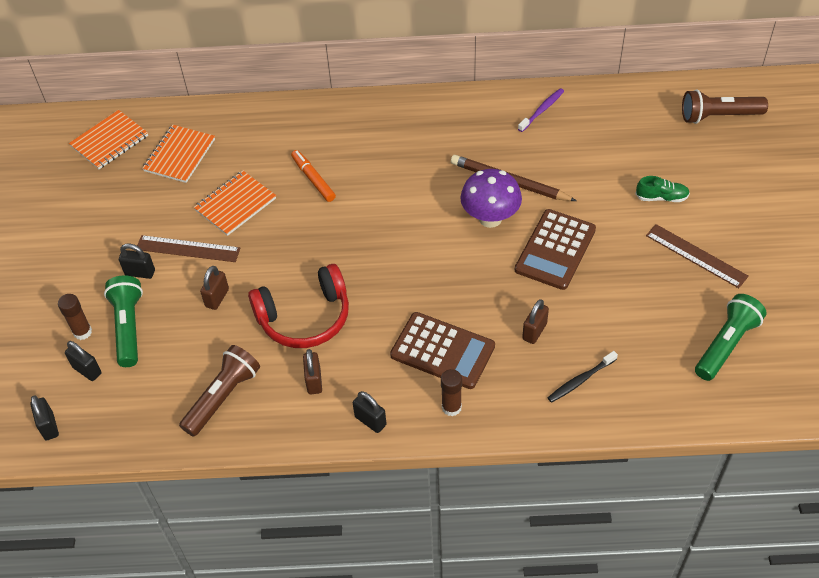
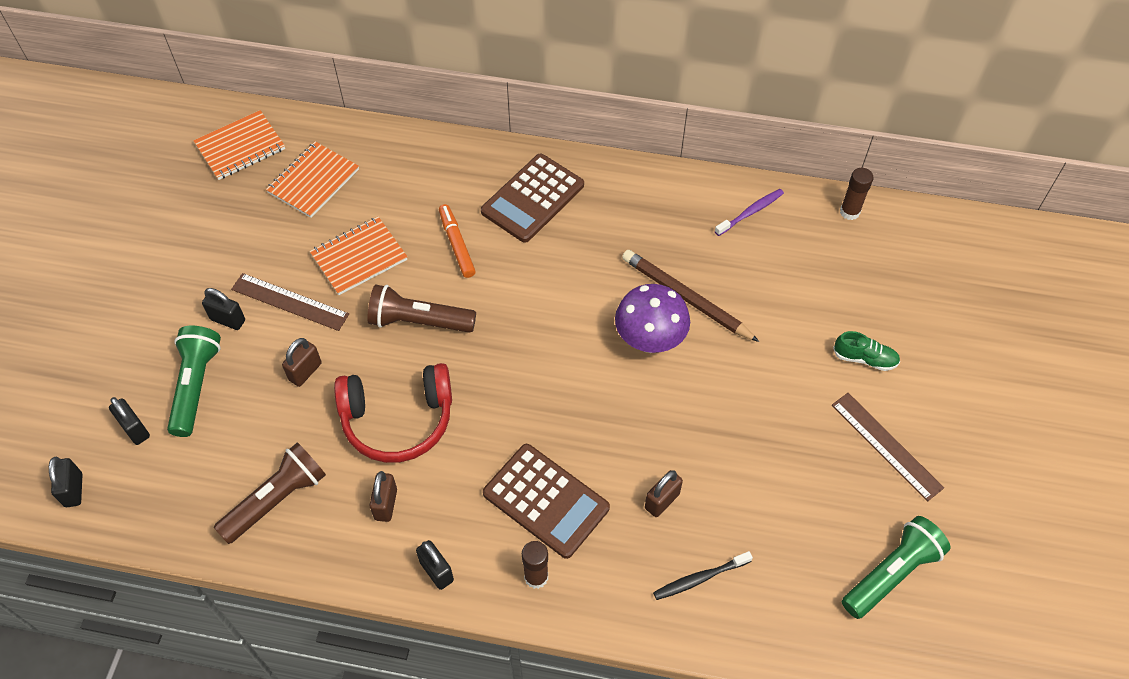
camera: 10 degrees right, 5 degrees up
(82, 332) = (143, 380): brown glue stick -> brown glue stick (849, 212)
(555, 250) = (716, 399): brown calculator -> brown calculator (532, 198)
(718, 116) = (965, 265): brown flashlight -> brown flashlight (419, 321)

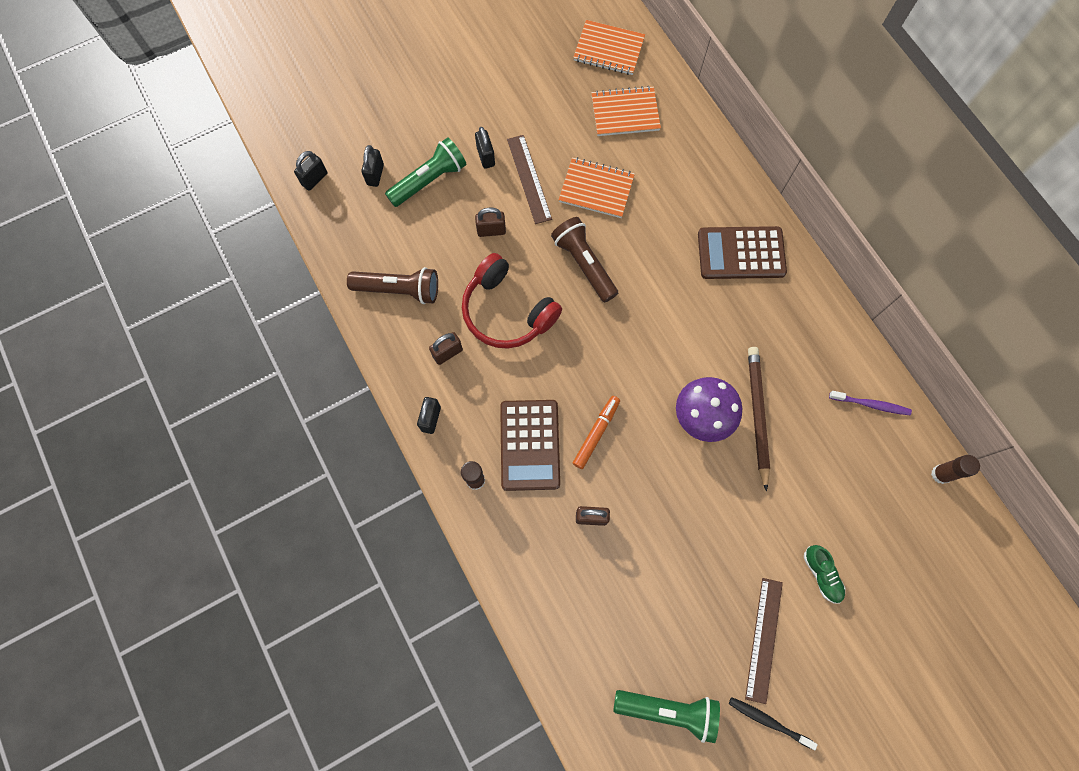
camera: 50 degrees right, 15 degrees up
(457, 244) = (660, 237): orange marker -> orange marker (596, 433)
(699, 578) = (558, 583): black toothbrush -> black toothbrush (768, 721)

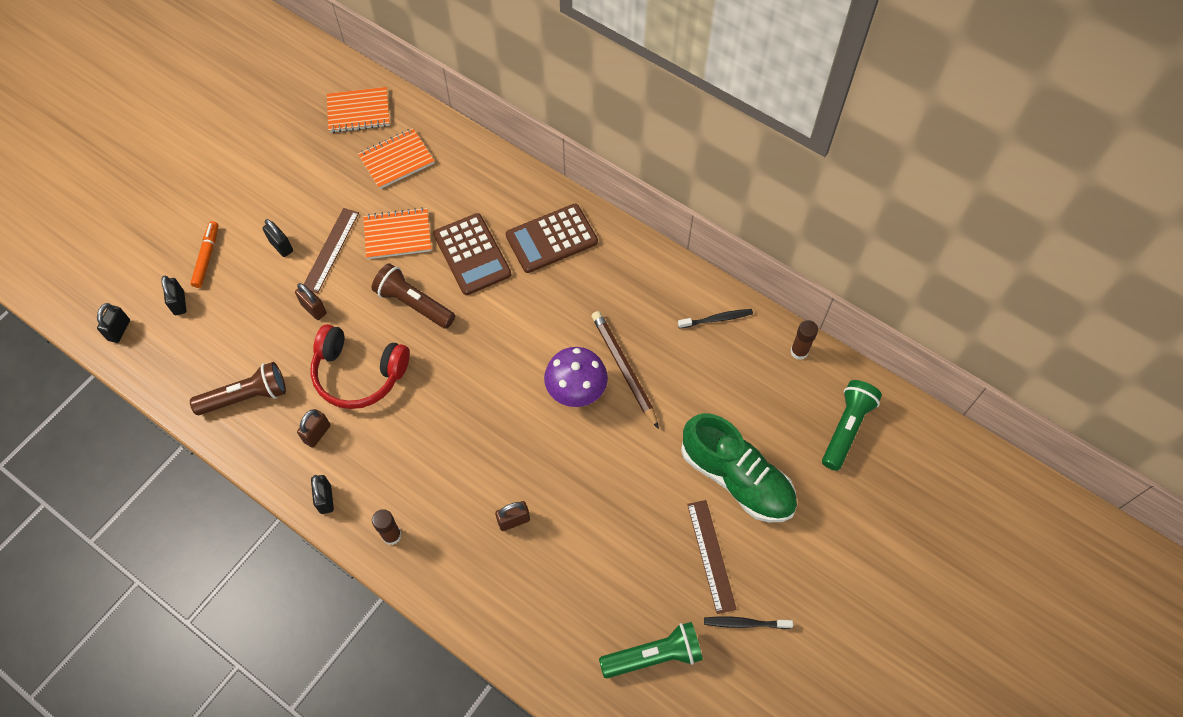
camera: 25 degrees left, 10 degrees down
(429, 180) = (235, 288): green flashlight -> green flashlight (846, 428)
(491, 230) = (314, 309): brown padlock -> brown padlock turned 75 degrees clockwise
(529, 179) = (331, 250): brown ruler -> brown ruler turned 60 degrees clockwise
(530, 445) = (430, 482): brown calculator -> brown calculator (472, 254)
(596, 433) = (487, 445): orange marker -> orange marker (207, 257)
(821, 574) = (736, 478): green shoe -> green shoe, size x2.34
(871, 404) = (717, 319): purple toothbrush -> black toothbrush

